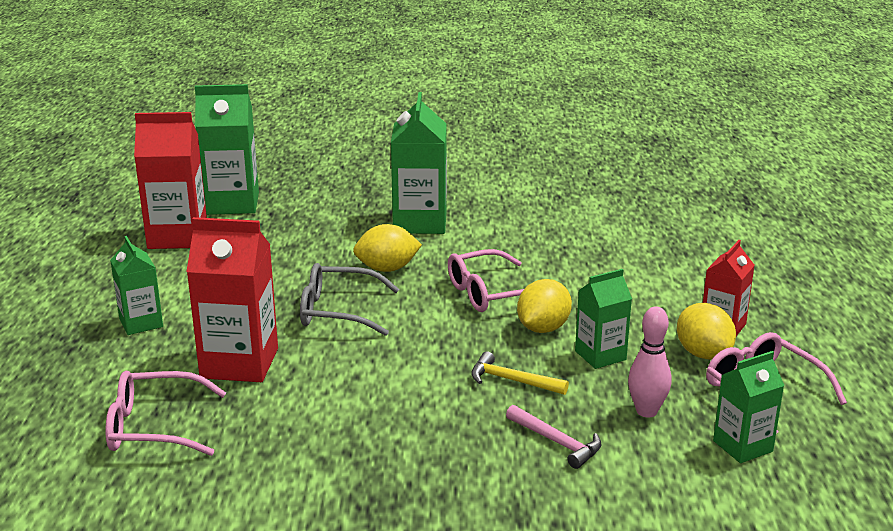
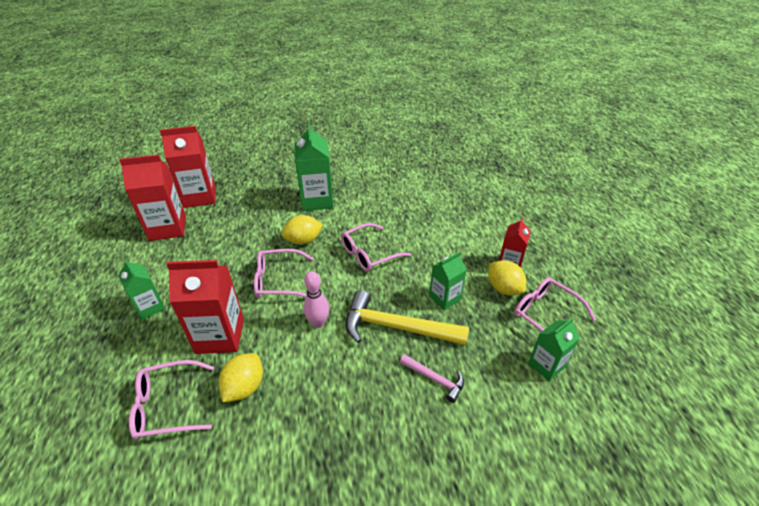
camera: 10 degrees left, 15 degrees up
(232, 203) = (200, 197): green carton -> red carton
(338, 311) = (278, 280): grey glasses -> pink glasses
(512, 381) = (396, 327): yellow hammer -> yellow hammer, size x1.98
(543, 328) = (406, 279): yellow lemon -> yellow lemon (244, 387)
(646, 411) = (483, 343): pink bowling pin -> pink bowling pin (318, 323)

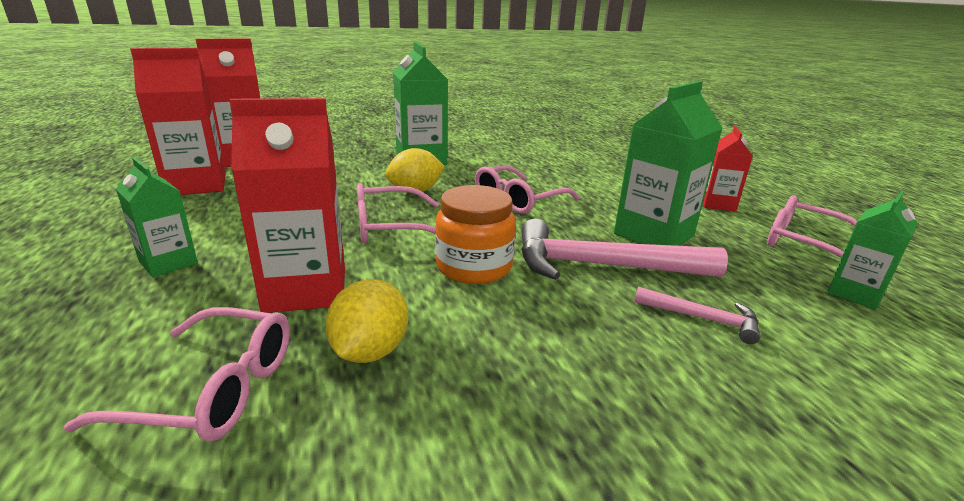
camera: 10 degrees left, 15 degrees down
(167, 406) = (212, 389): pink glasses -> pink glasses turned 150 degrees counterclockwise
(318, 323) = (474, 267): pink bowling pin -> orange jar
(396, 327) = (602, 266): yellow hammer -> pink hammer
(445, 298) = (653, 235): green carton -> green carton, size x1.68
(503, 288) = (728, 224): yellow lemon -> none

